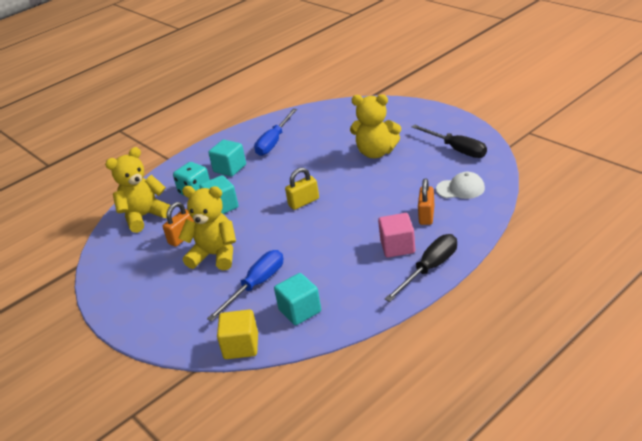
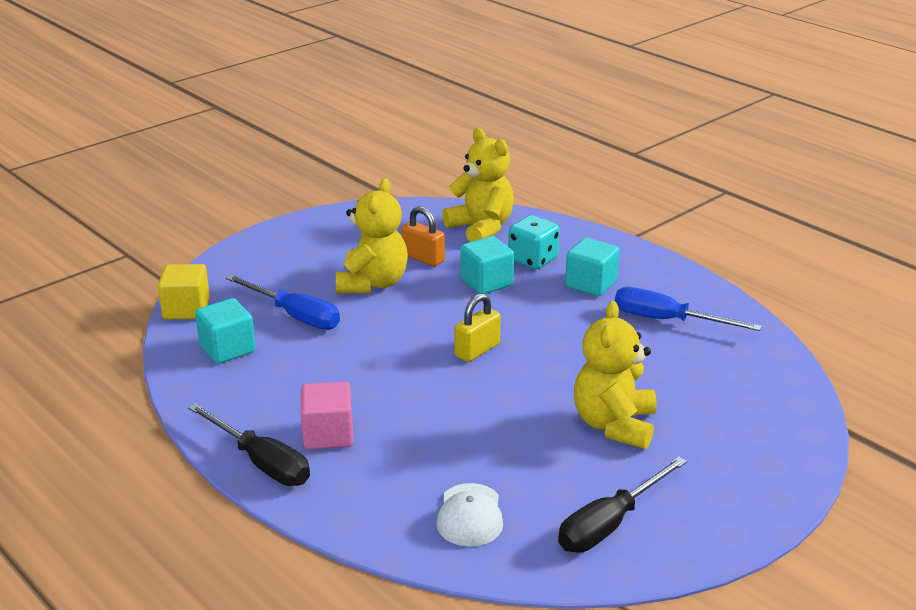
camera: 85 degrees right, 5 degrees down
(303, 202) = (477, 350): yellow padlock -> yellow padlock turned 75 degrees clockwise
(426, 215) = (400, 469): orange padlock -> none

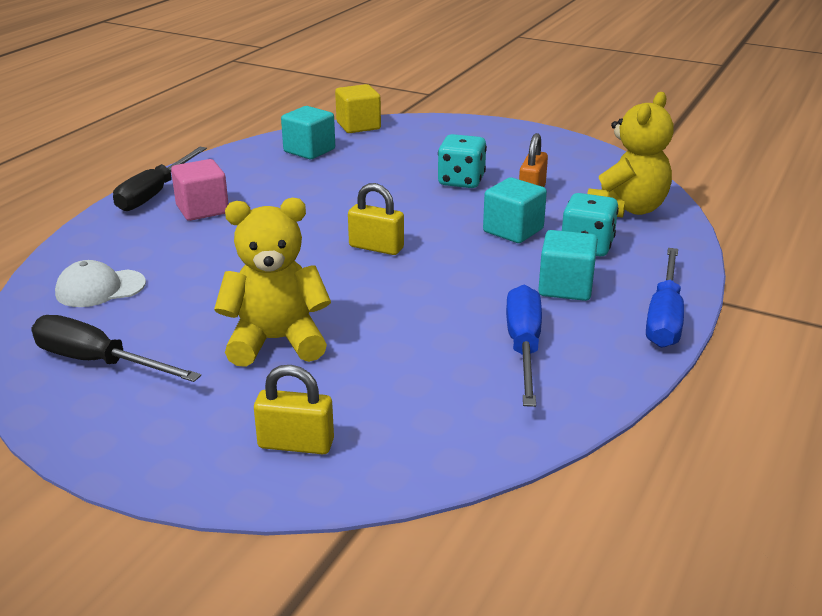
camera: 70 degrees right, 0 degrees up
(295, 316) = (378, 162): blue screwdriver -> blue screwdriver (664, 317)
(372, 283) = (461, 181): yellow teddy bear -> turquoise dice
(758, 436) = (296, 444): none -> yellow padlock

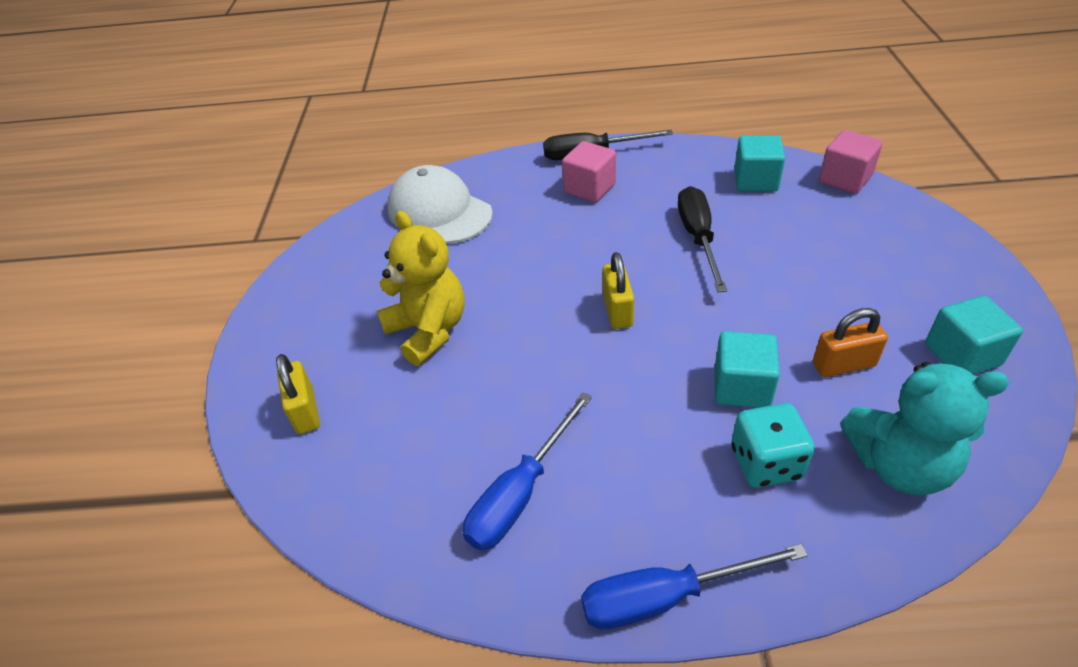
camera: 65 degrees right, 15 degrees up
(98, 362) = (352, 264): black screwdriver -> black screwdriver (698, 238)
(100, 288) = (439, 211): white cap -> white cap, size x1.69
(358, 126) = (845, 179): yellow cube -> pink cube
(461, 181) = (809, 300): turquoise dice -> none
(524, 347) = (520, 493): blue screwdriver -> blue screwdriver turned 150 degrees clockwise
(565, 287) = (660, 480): turquoise cube -> turquoise cube (962, 355)
(627, 209) = (899, 465): yellow teddy bear -> turquoise teddy bear

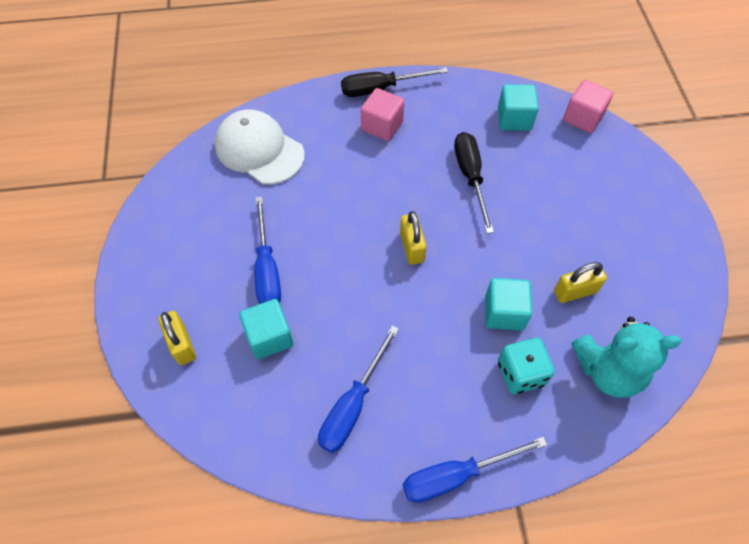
camera: 10 degrees left, 15 degrees up
(429, 331) = (267, 269): yellow teddy bear -> blue screwdriver
(843, 365) = (575, 291): orange padlock -> yellow padlock
(962, 355) = (655, 281): turquoise cube -> turquoise cube (269, 337)

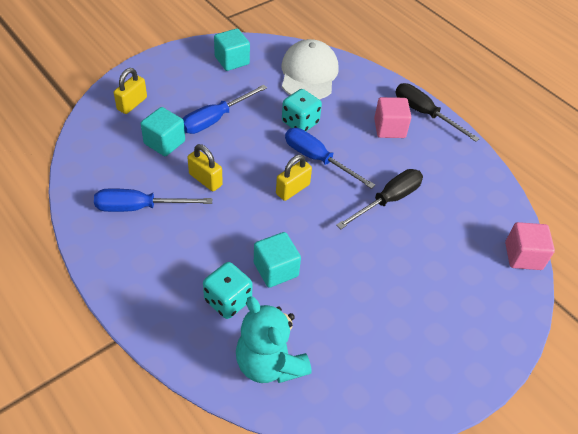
camera: 55 degrees right, 10 degrees down
(325, 194) = (300, 122): none -> turquoise dice
(456, 475) = (118, 289): blue screwdriver -> blue screwdriver (317, 159)
(514, 119) = (474, 207): turquoise cube -> turquoise cube (232, 60)
(575, 291) = (331, 312): yellow padlock -> yellow padlock (205, 179)

